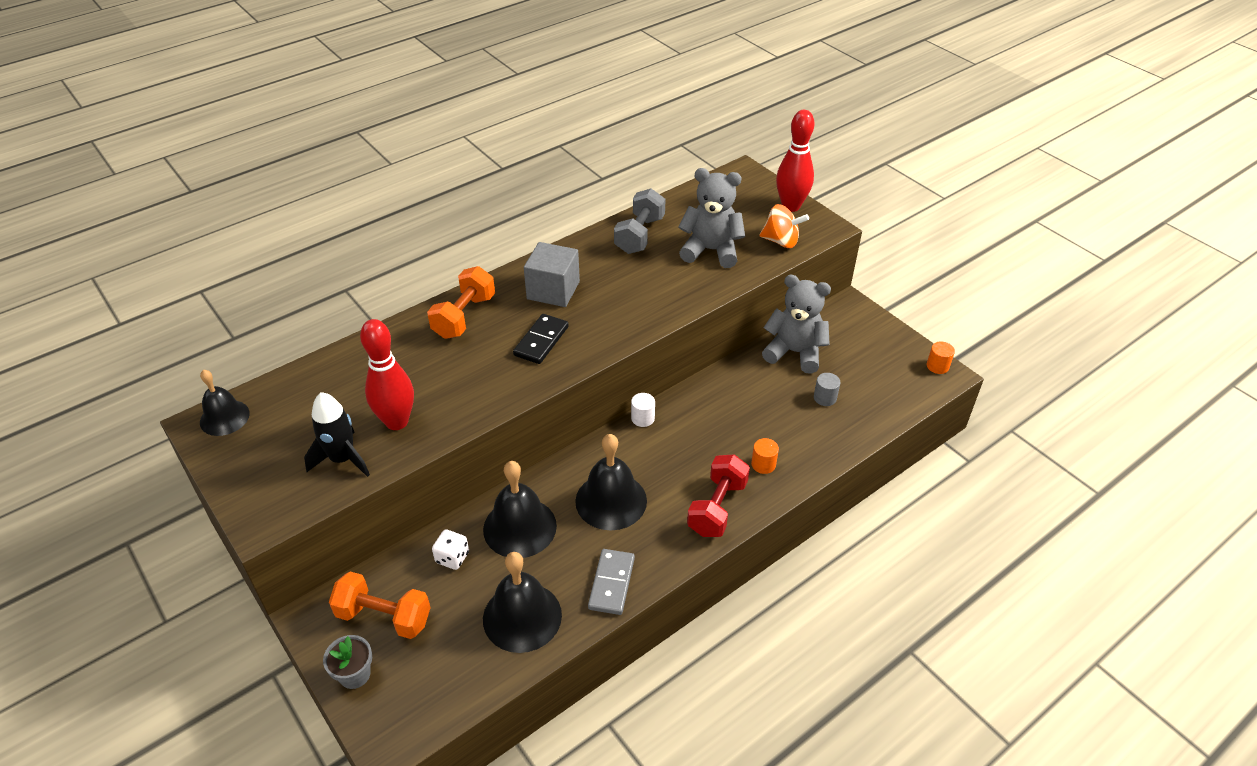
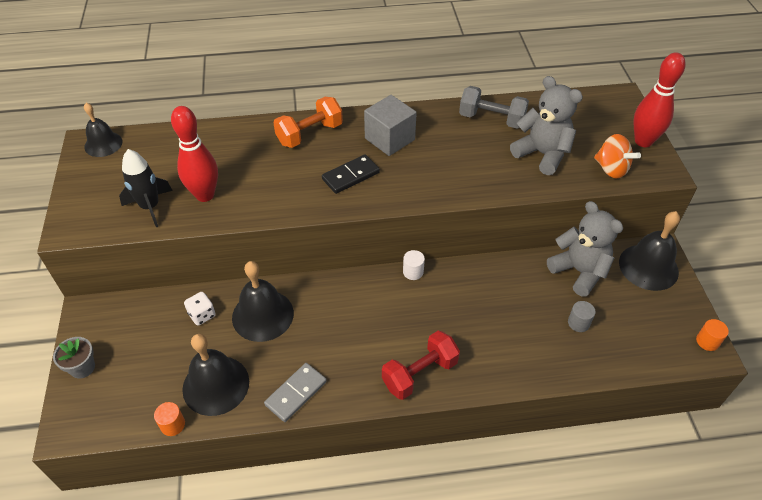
camera: 30 degrees right, 5 degrees up
(384, 617) = (129, 335): orange dumbbell -> none
(611, 501) = (342, 327): black bell -> black bell (648, 267)
(640, 235) = (491, 119): grey dumbbell -> grey dumbbell turned 60 degrees clockwise
(763, 464) = (483, 356): orange cylinder -> orange cylinder (172, 425)

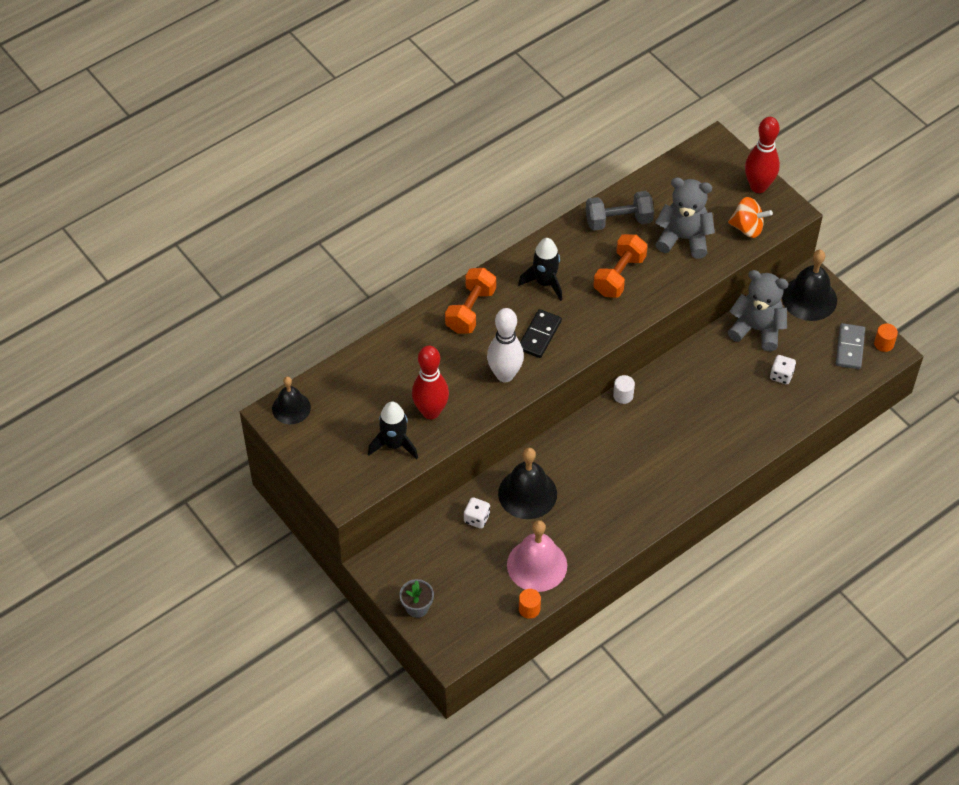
camera: 30 degrees left, 5 degrees up
(216, 385) = (537, 565): black bell -> pink bell
(293, 194) = (505, 375): none -> white bowling pin
(296, 393) = (604, 539): grey domino -> grey domino (849, 348)
(389, 139) = (545, 283): grey cube -> black rocket
(420, 374) = (687, 477): red dumbbell -> none
(460, 159) = (619, 275): none -> orange dumbbell
(578, 323) = (781, 375): grey cylinder -> white dice

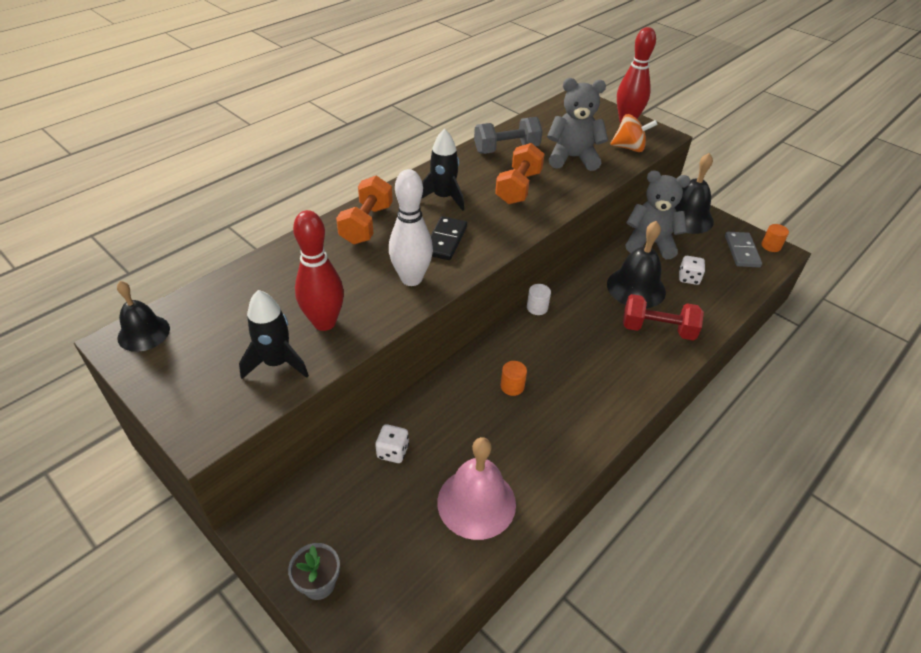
camera: 10 degrees left, 10 degrees down
(527, 493) = (451, 416): black bell -> black bell (636, 288)
(529, 609) = (476, 566): orange cylinder -> orange cylinder (512, 386)
(730, 429) = (657, 329): none -> red dumbbell

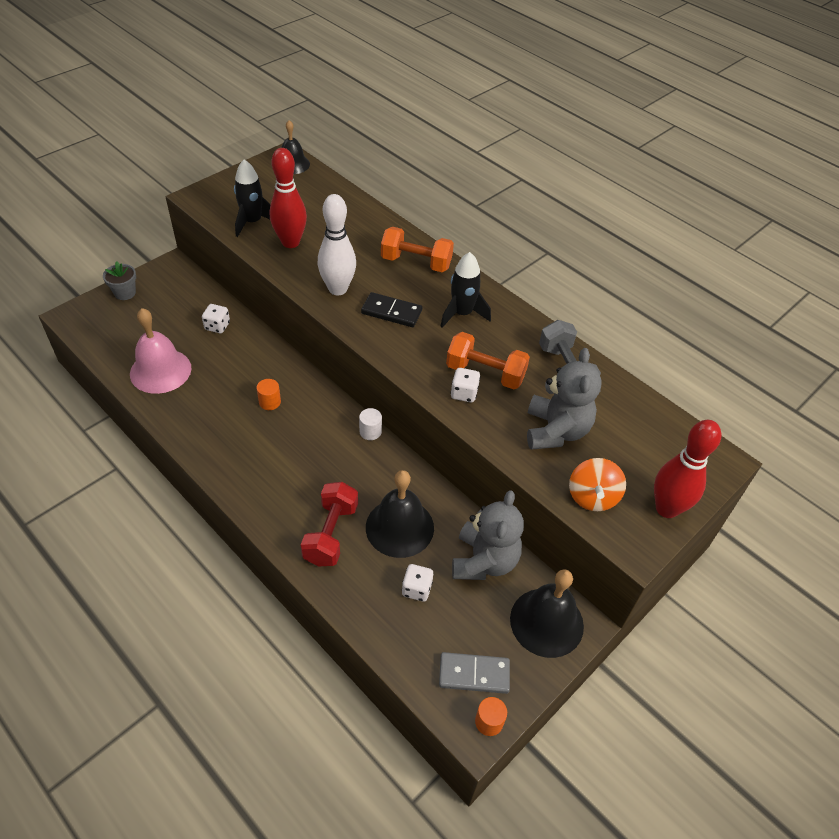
camera: 90 degrees right, 5 degrees up
(545, 199) = (464, 393): none -> white dice

